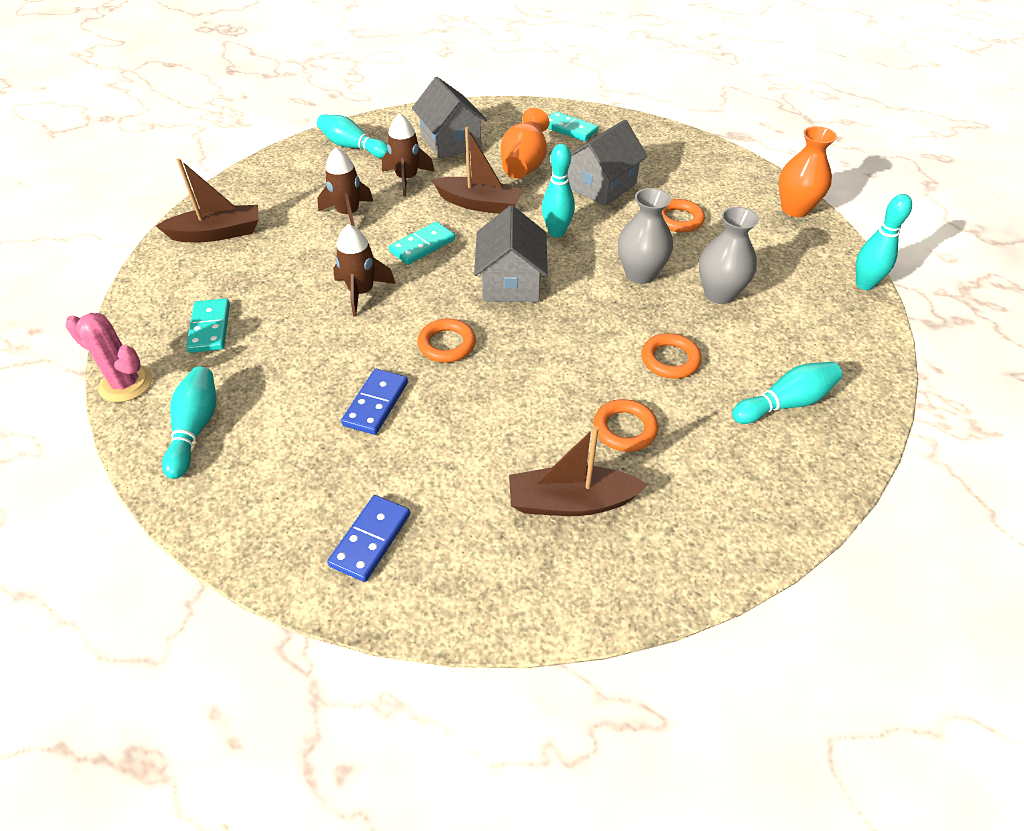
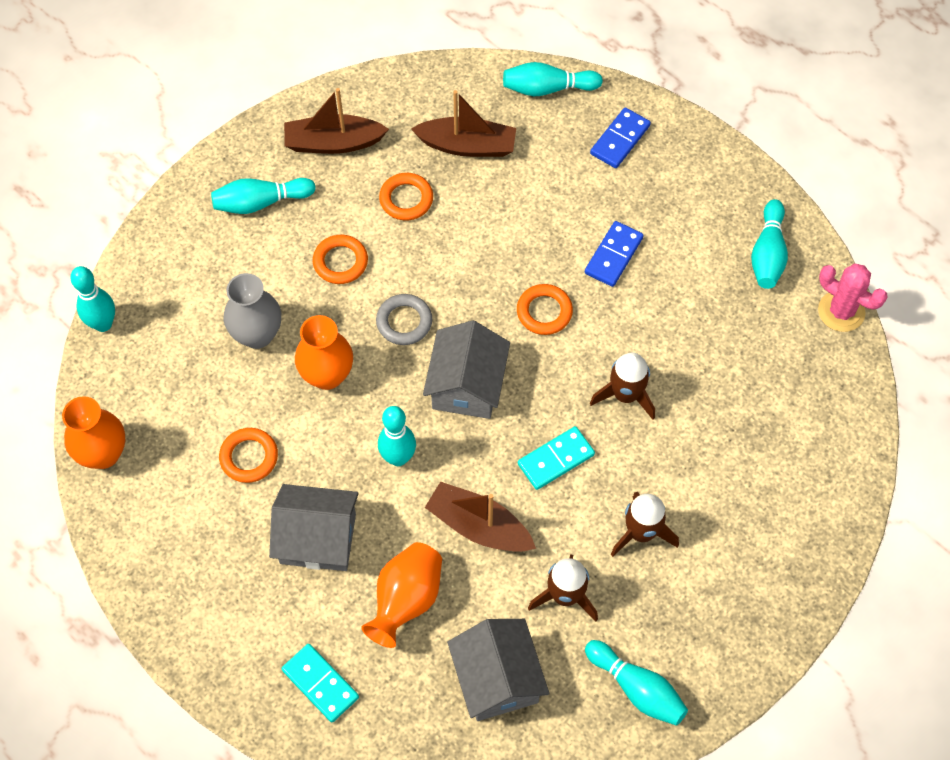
camera: 170 degrees left, 15 degrees up
(210, 328) = (777, 369): turquoise domino -> none
(217, 233) = (796, 521): brown boat -> brown boat (333, 143)
(478, 601) = (547, 88): none -> turquoise bowling pin
(585, 319) = (404, 322): none -> grey ring
(601, 186) = (318, 538): grey house -> grey house turned 45 degrees clockwise
(640, 274) = (327, 375): grey vase -> orange vase

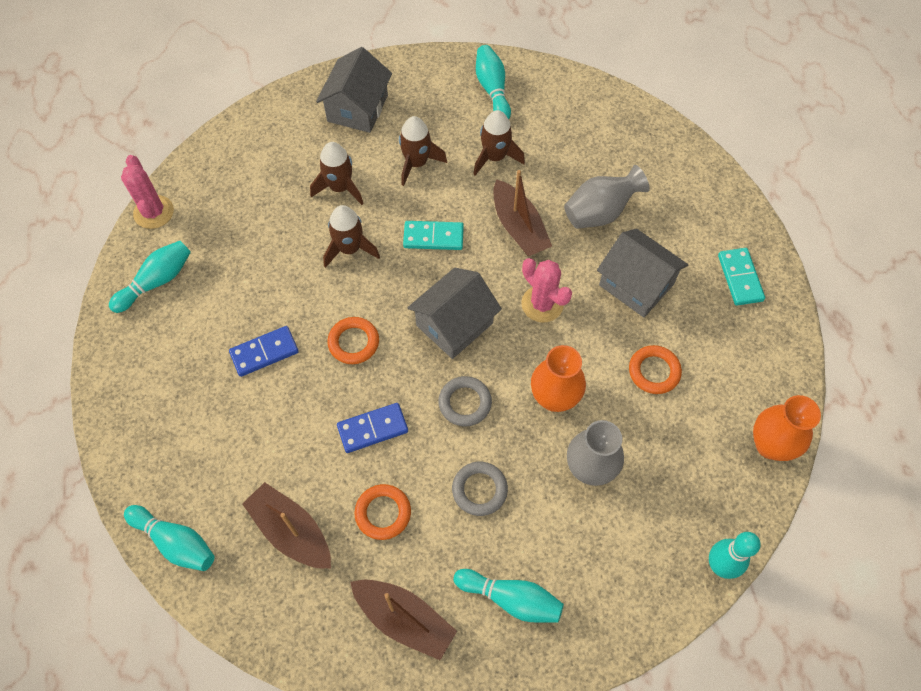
camera: 145 degrees left, 0 degrees up
(320, 684) = (688, 198): turquoise domino -> turquoise domino (740, 278)
(340, 262) = (479, 490): orange ring -> grey ring
(398, 457) = (542, 304): turquoise bowling pin -> pink cactus
(406, 600) = (600, 213): orange vase -> grey vase
(497, 678) = (572, 139): grey house -> grey house (357, 108)
(620, 140) = (166, 448): blue domino -> blue domino (372, 429)
(693, 452) = (340, 188): none -> brown rocket

